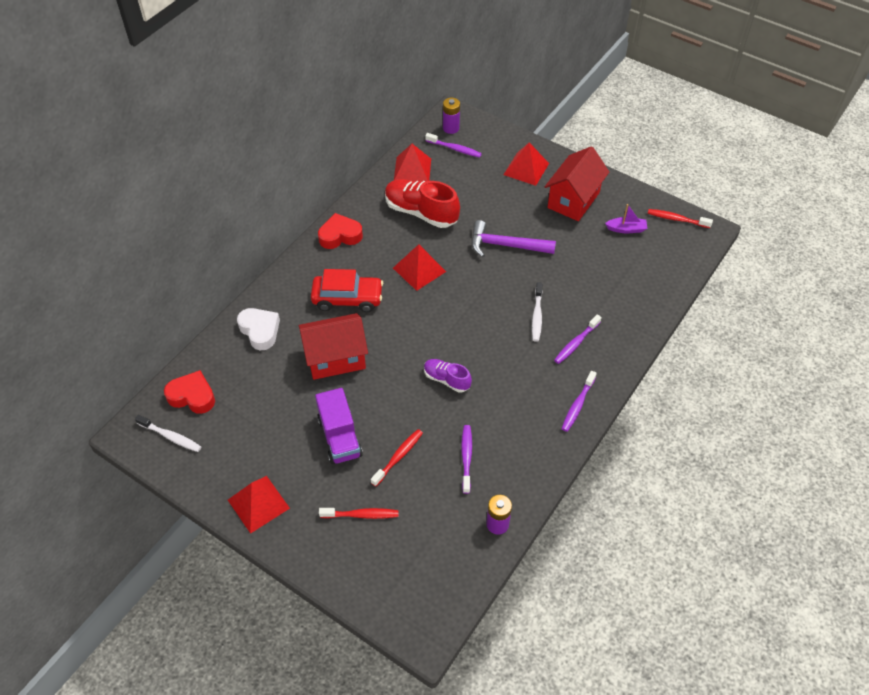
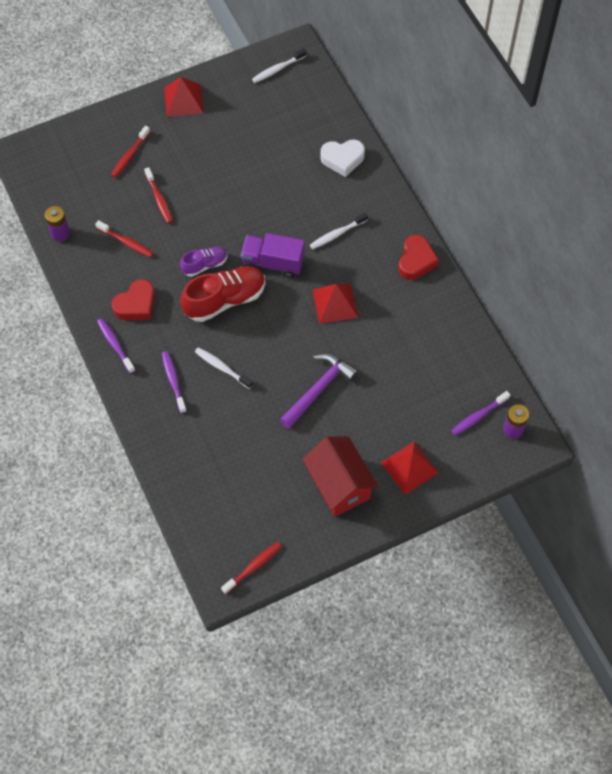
camera: 120 degrees right, 10 degrees up
(192, 396) = (306, 94): red heart -> red heart (136, 304)
(335, 358) = (279, 199): red house -> none
(340, 437) = (203, 170): purple truck -> purple truck (273, 263)
(347, 298) = (337, 234): red car -> white toothbrush
(412, 170) = (469, 362): red pyramid -> none
(421, 212) = (405, 340): red shoe -> red shoe (225, 300)
(466, 457) = (126, 242): purple toothbrush -> red toothbrush
(626, 229) = (271, 509): purple boat -> none

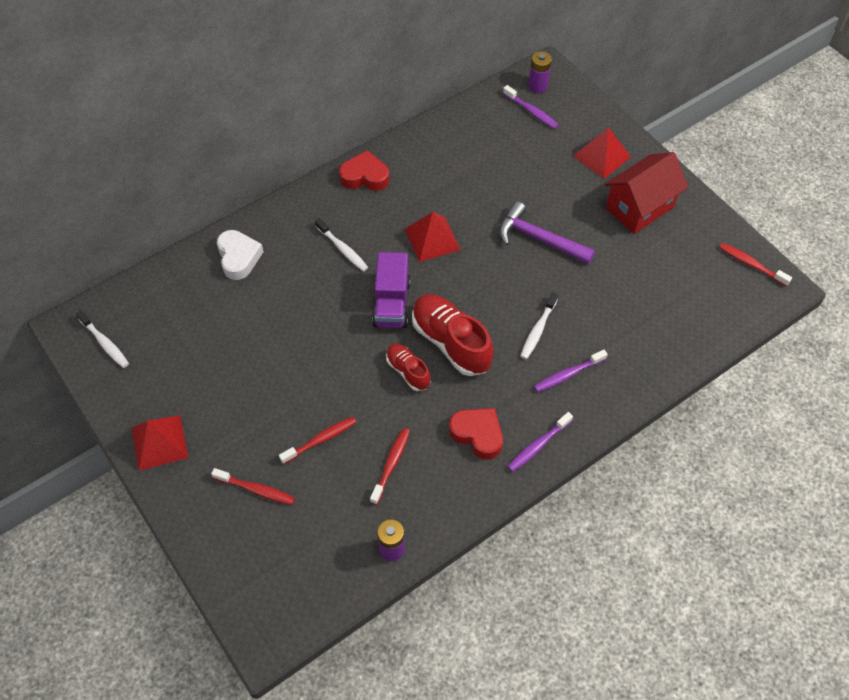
camera: 100 degrees left, 5 degrees down
(205, 265) = (408, 371): purple shoe -> red shoe

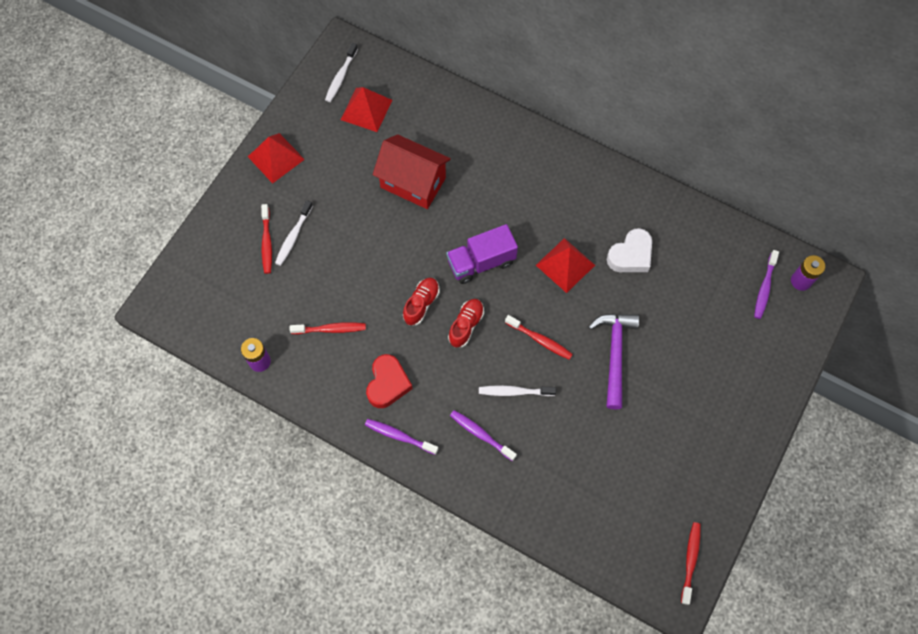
camera: 65 degrees right, 10 degrees up
(238, 257) = (466, 126): white heart -> white heart (630, 255)
(321, 440) = (329, 268): red toothbrush -> red toothbrush (540, 340)
(343, 249) = (516, 199): white toothbrush -> white toothbrush (293, 237)
(365, 176) = (603, 181): red heart -> none
(451, 342) = (466, 325): red shoe -> red shoe, size x0.56
(601, 156) = (746, 373): red pyramid -> red pyramid (366, 109)
(639, 208) = (701, 431): red house -> red house (413, 183)

